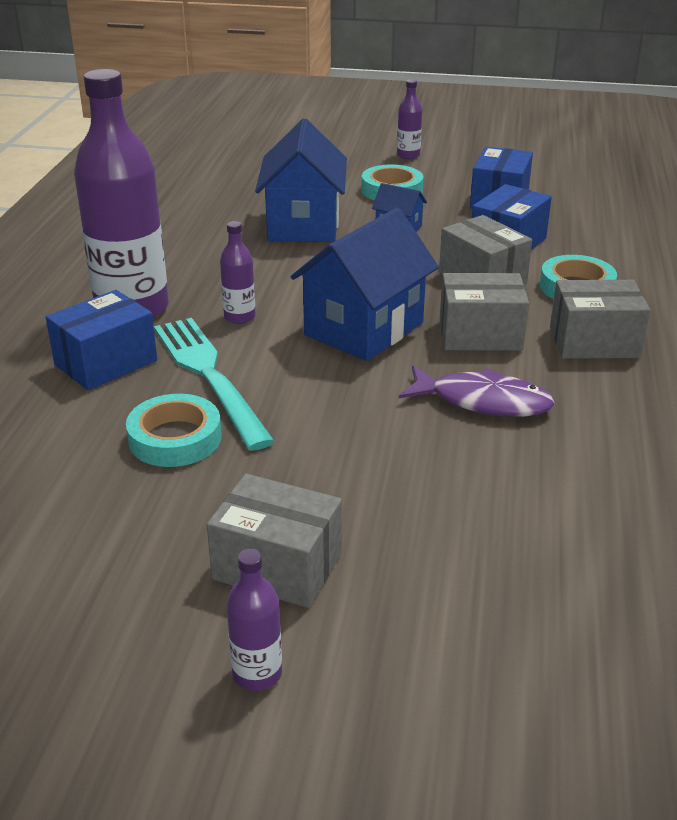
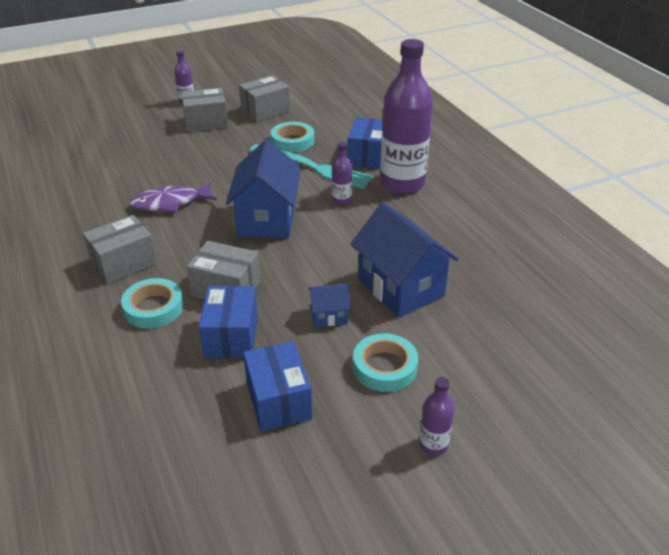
camera: 145 degrees right, 5 degrees up
(480, 334) = (197, 241): grey box -> grey box (265, 111)

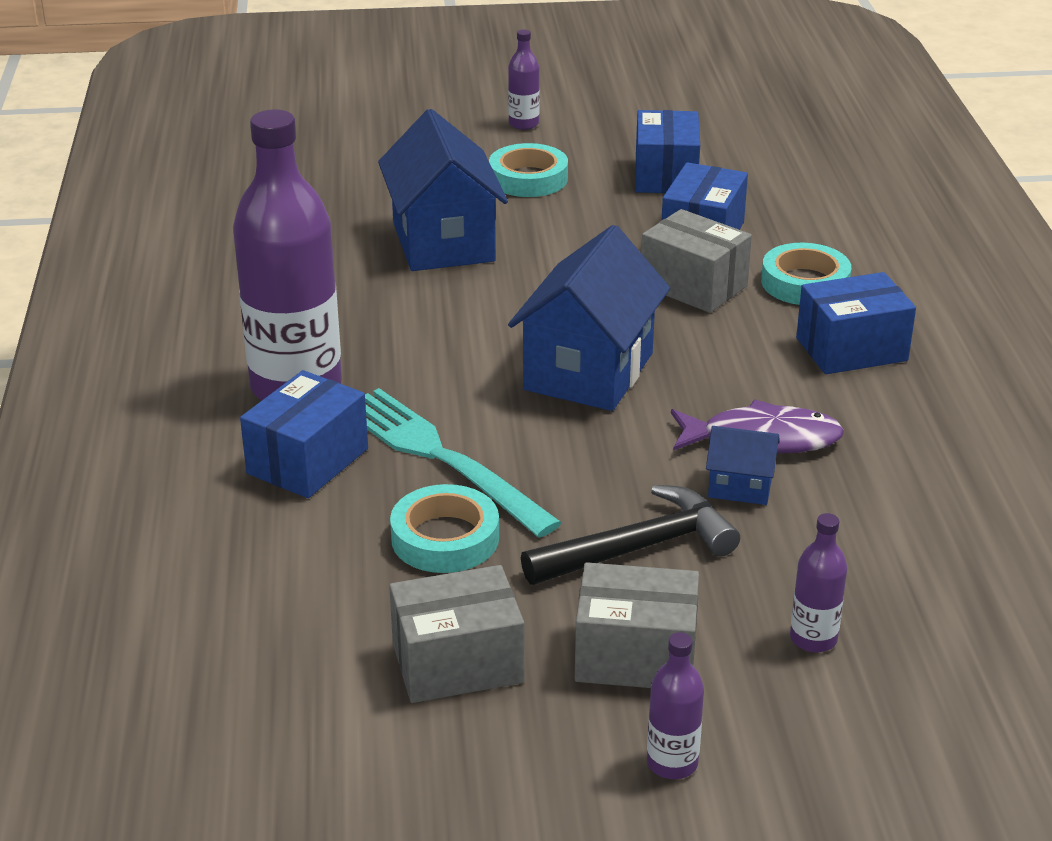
camera: 160 degrees left, 5 degrees down
(124, 263) = (851, 349): grey box -> blue box
(215, 151) = (638, 548): none -> black hammer
(329, 315) = (563, 232): blue house -> blue house (740, 487)
(341, 200) = (434, 378): purple bottle -> purple bottle (813, 639)

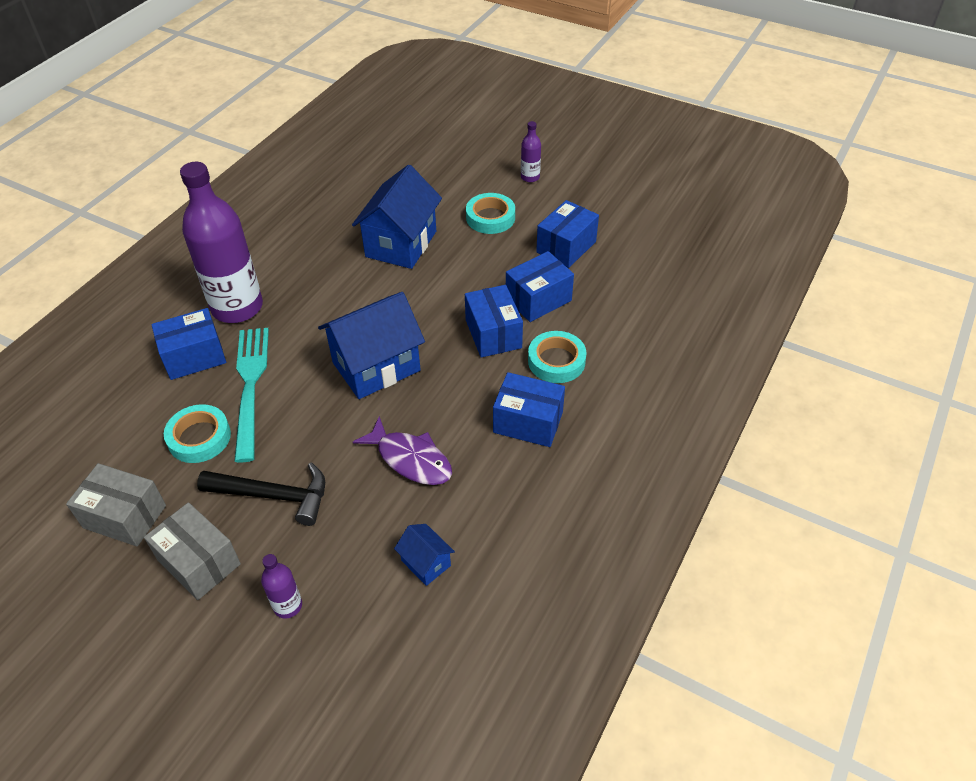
camera: 35 degrees right, 15 degrees up
(672, 763) = (143, 637): purple bottle -> none
(693, 286) = (493, 334): grey box -> blue box
(740, 487) = (364, 485): blue house -> blue house (426, 563)

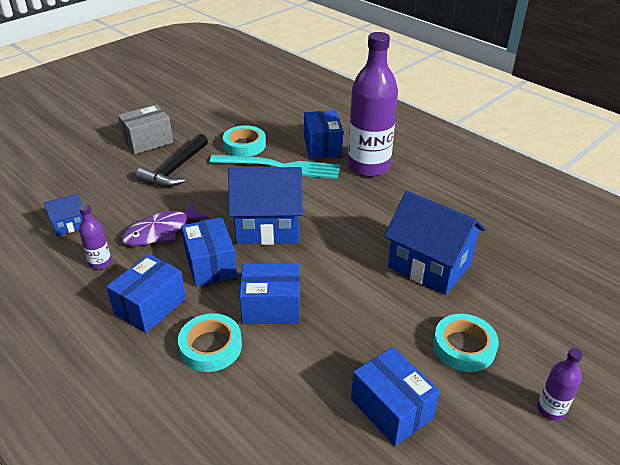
camera: 105 degrees right, 10 degrees down
(125, 516) = (200, 119): grey box -> none
(288, 606) = (91, 168): purple bottle -> purple bottle (100, 263)
(376, 366) = (268, 227): blue house -> blue house turned 75 degrees counterclockwise
(538, 299) = (307, 355): blue box -> blue box (211, 265)

